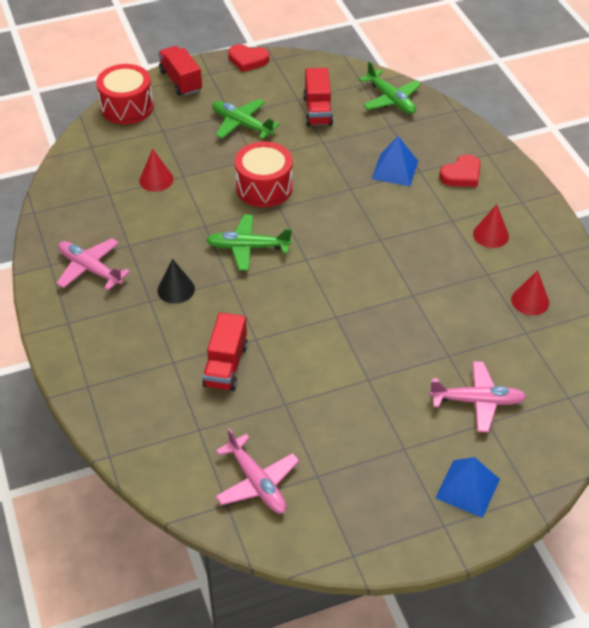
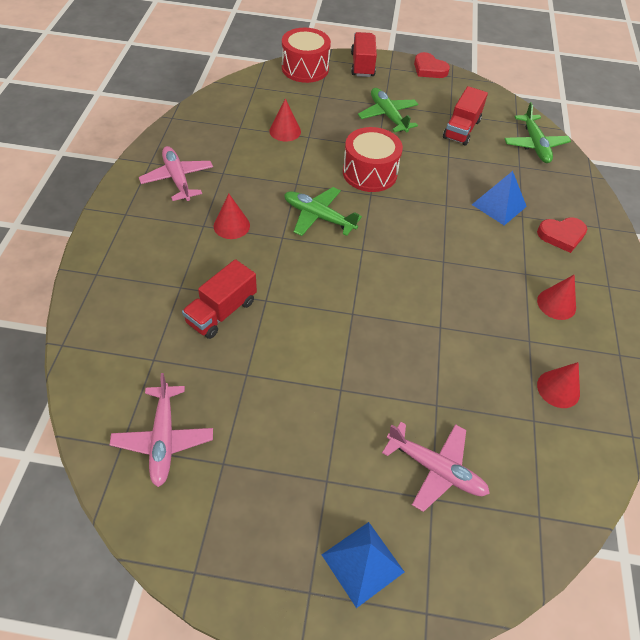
camera: 25 degrees right, 5 degrees up
(176, 289) = (231, 225): black cone -> red cone

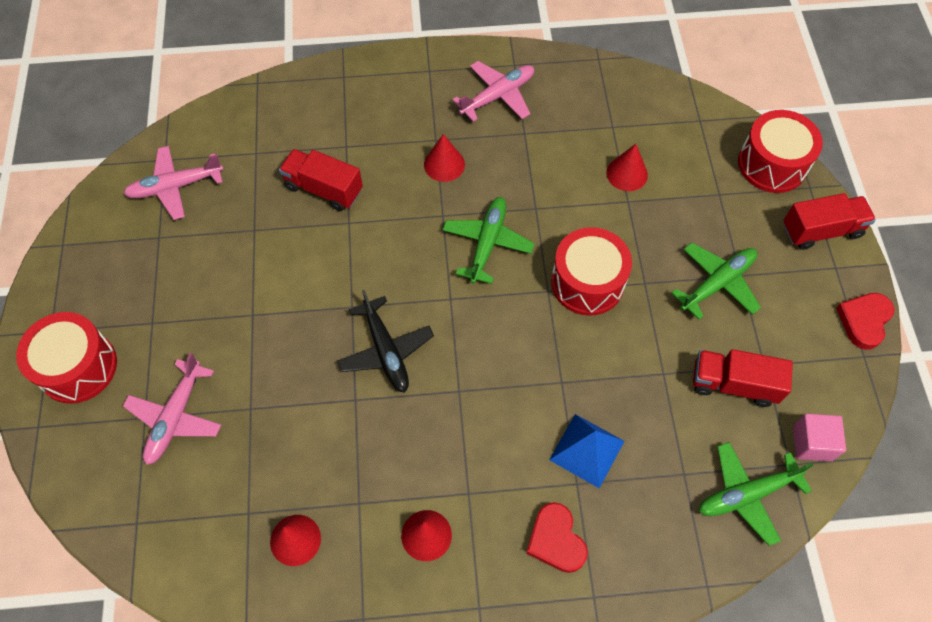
camera: 80 degrees right, 10 degrees up
(362, 563) = (78, 367): blue pyramid -> red drum
(399, 298) = (386, 350): none -> black plane
(504, 111) = (812, 443): none -> pink cube

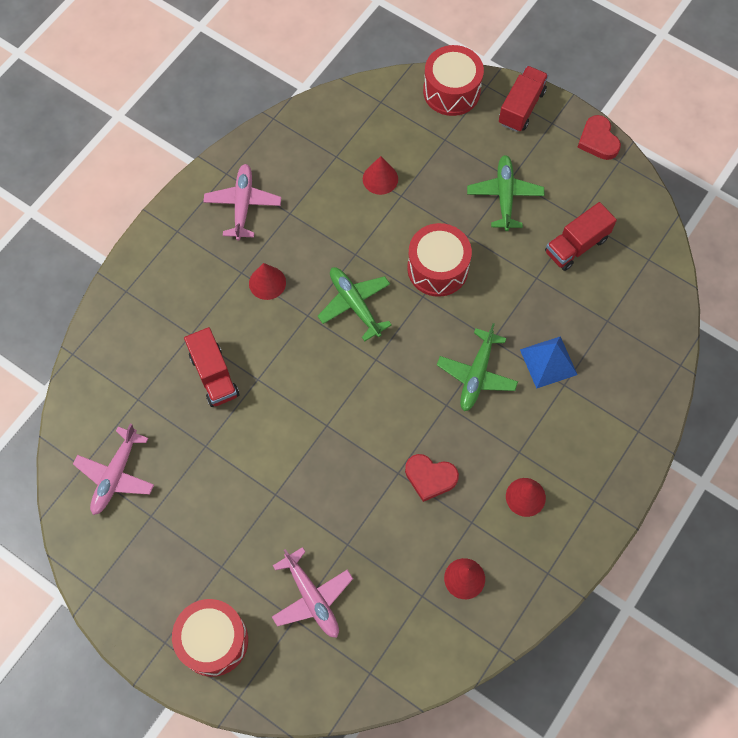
camera: 50 degrees left, 5 degrees up
(324, 189) = (214, 375): red truck -> red truck turned 90 degrees counterclockwise
(386, 350) = (378, 427): black plane -> none
(556, 540) = (589, 425): red heart -> red heart (430, 477)
(747, 494) = (647, 297): green plane -> green plane (477, 374)
(812, 443) = (646, 236): pink cube -> none

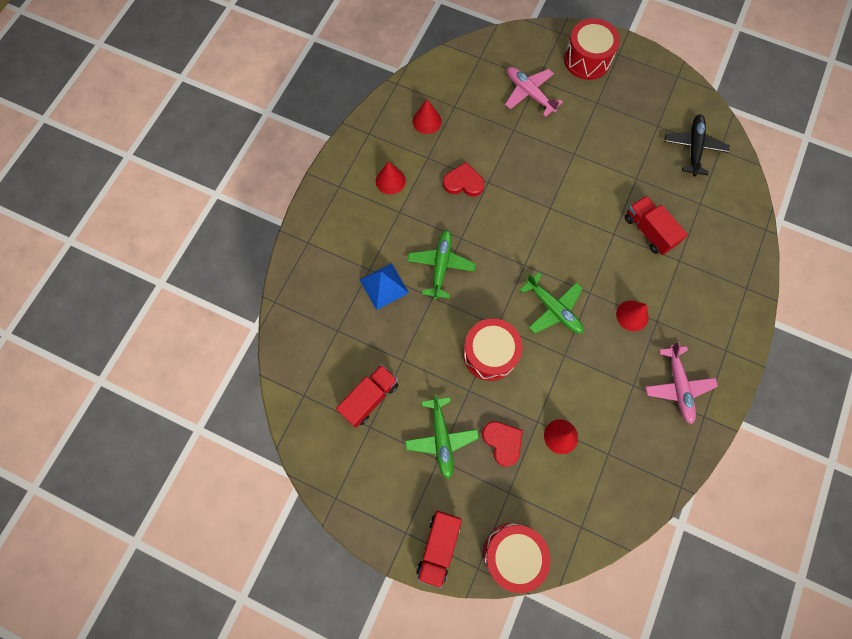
camera: 170 degrees right, 5 degrees up
(116, 475) = (693, 148): pink plane -> black plane
(598, 140) = (357, 519): red heart -> red heart (502, 442)

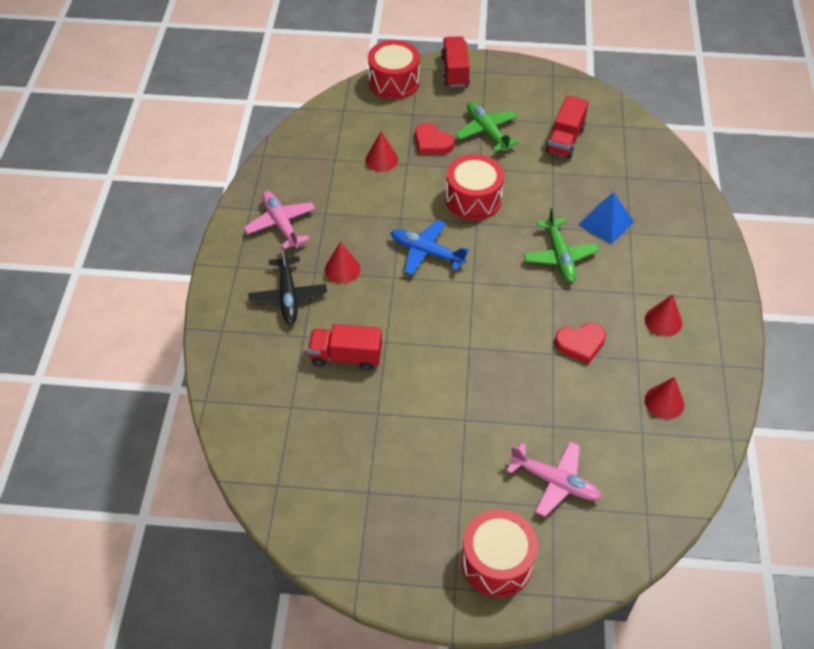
camera: 160 degrees right, 20 degrees down
(553, 308) = (427, 252): green plane -> blue plane
(649, 231) = (346, 356): red truck -> red truck turned 150 degrees clockwise
(693, 148) = (313, 475): black plane -> black plane (288, 296)

